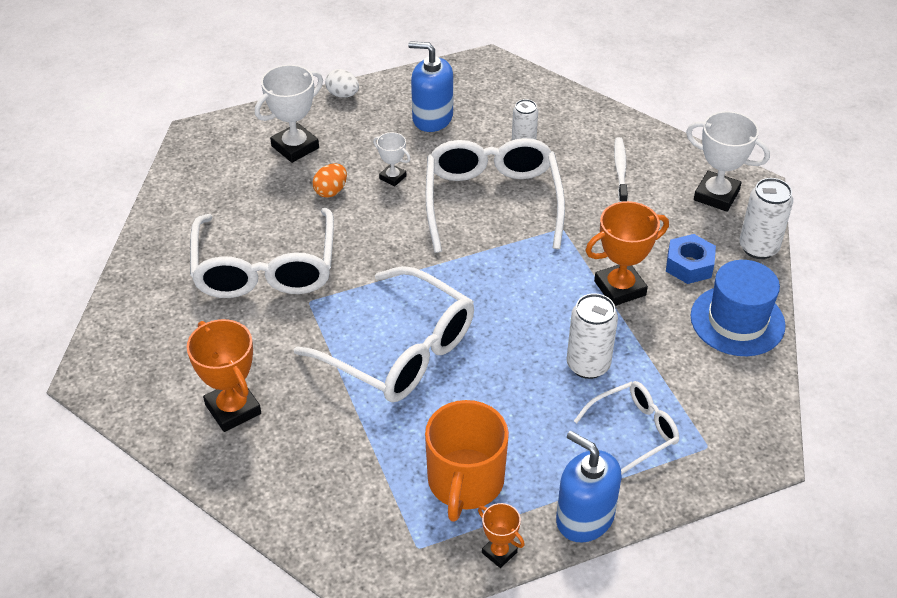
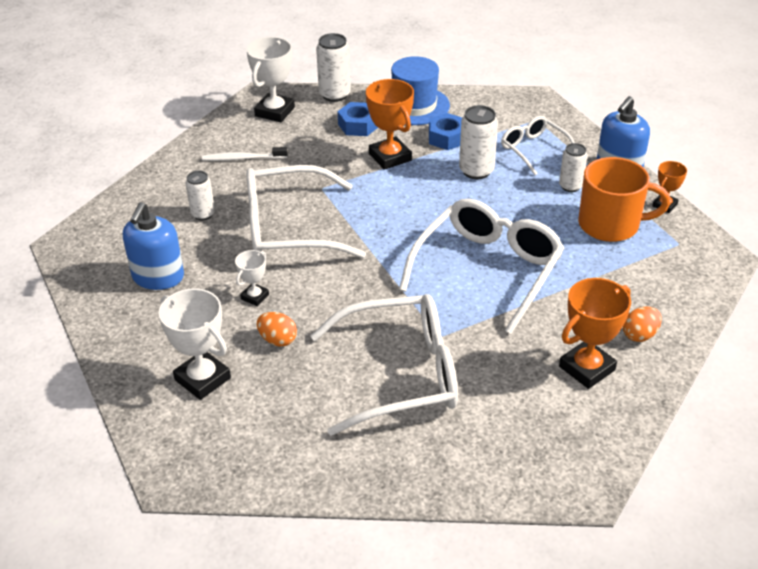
camera: 95 degrees left, 5 degrees down
(268, 466) = (639, 335): none -> orange egg
(343, 94) = (108, 351): white egg -> none
(549, 455) = (570, 186): none -> white can
(662, 345) = (447, 137): none -> blue nut

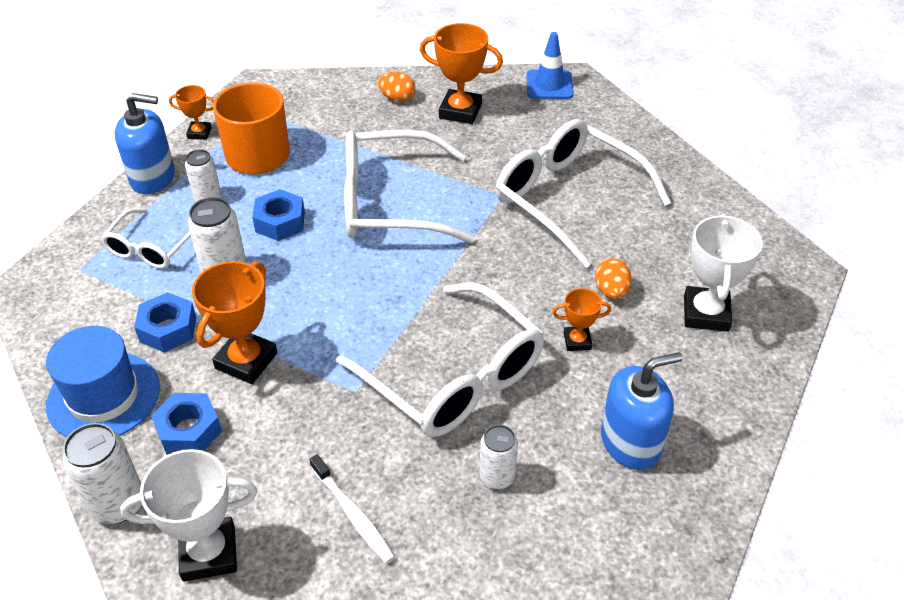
camera: 125 degrees left, 5 degrees up
(255, 297) = (577, 341): white trophy -> orange trophy
(512, 210) = (280, 222): none -> blue nut
(586, 461) = (549, 85): none -> blue traffic cone

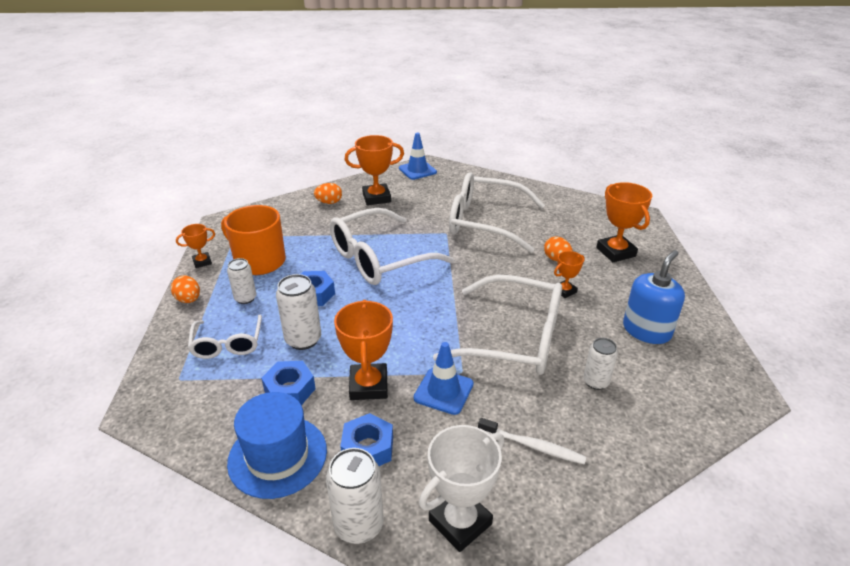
camera: 30 degrees left, 10 degrees down
(153, 177) = (188, 300): blue soap dispenser -> orange egg
(316, 404) = (443, 391): none -> blue traffic cone
(706, 313) = (615, 252): white trophy -> orange trophy

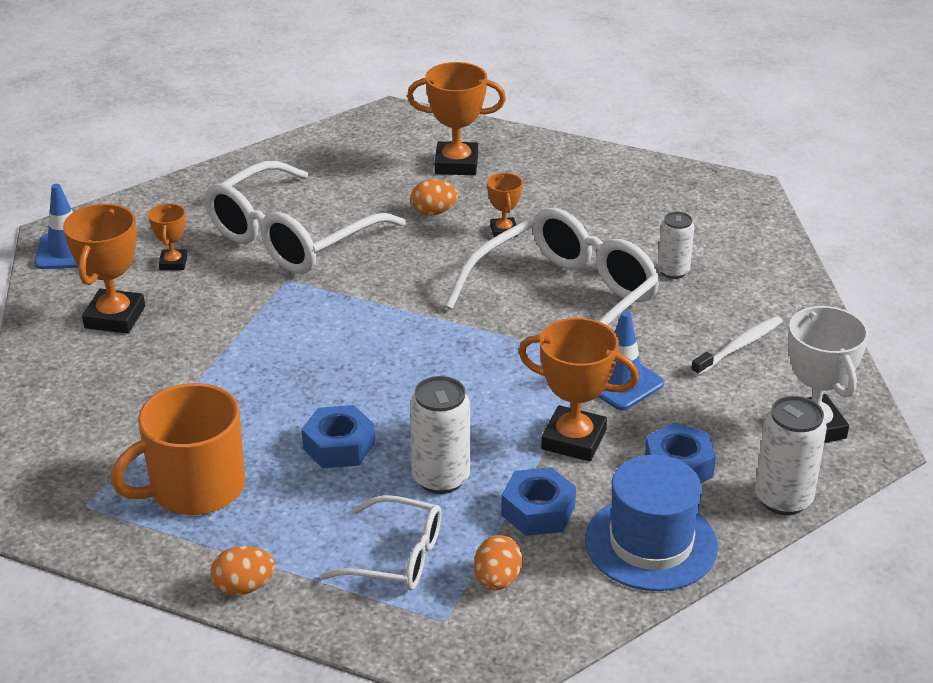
camera: 65 degrees left, 0 degrees up
(202, 262) = (137, 557): orange trophy -> orange trophy (173, 263)
(245, 298) = (292, 520): white can -> none
(329, 202) = (76, 372): orange egg -> orange egg (497, 580)
(379, 258) = (300, 360): white glasses -> none
(646, 330) = (616, 205): blue soap dispenser -> none

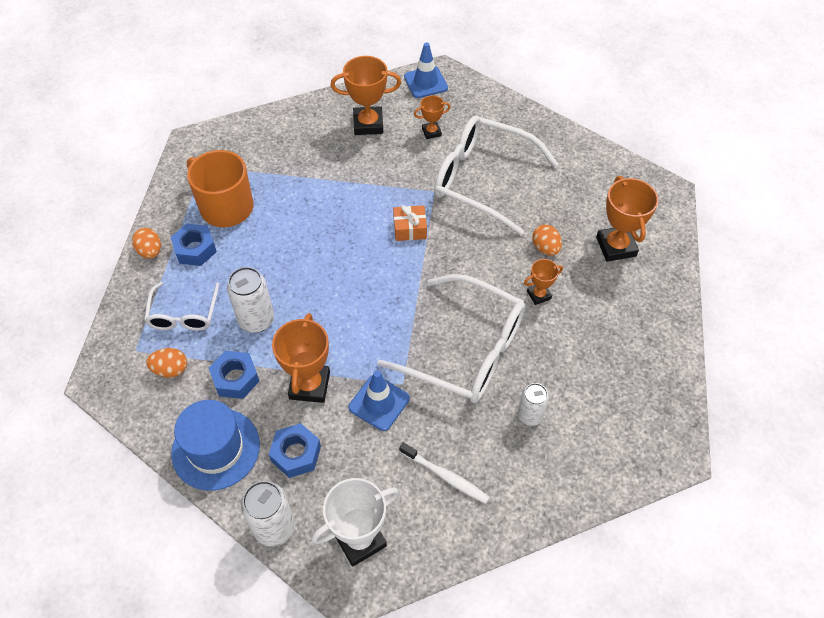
camera: 75 degrees right, 20 degrees up
(339, 446) = (275, 262): blue nut -> blue nut (195, 249)
(343, 311) = (410, 228): none -> orange gift

